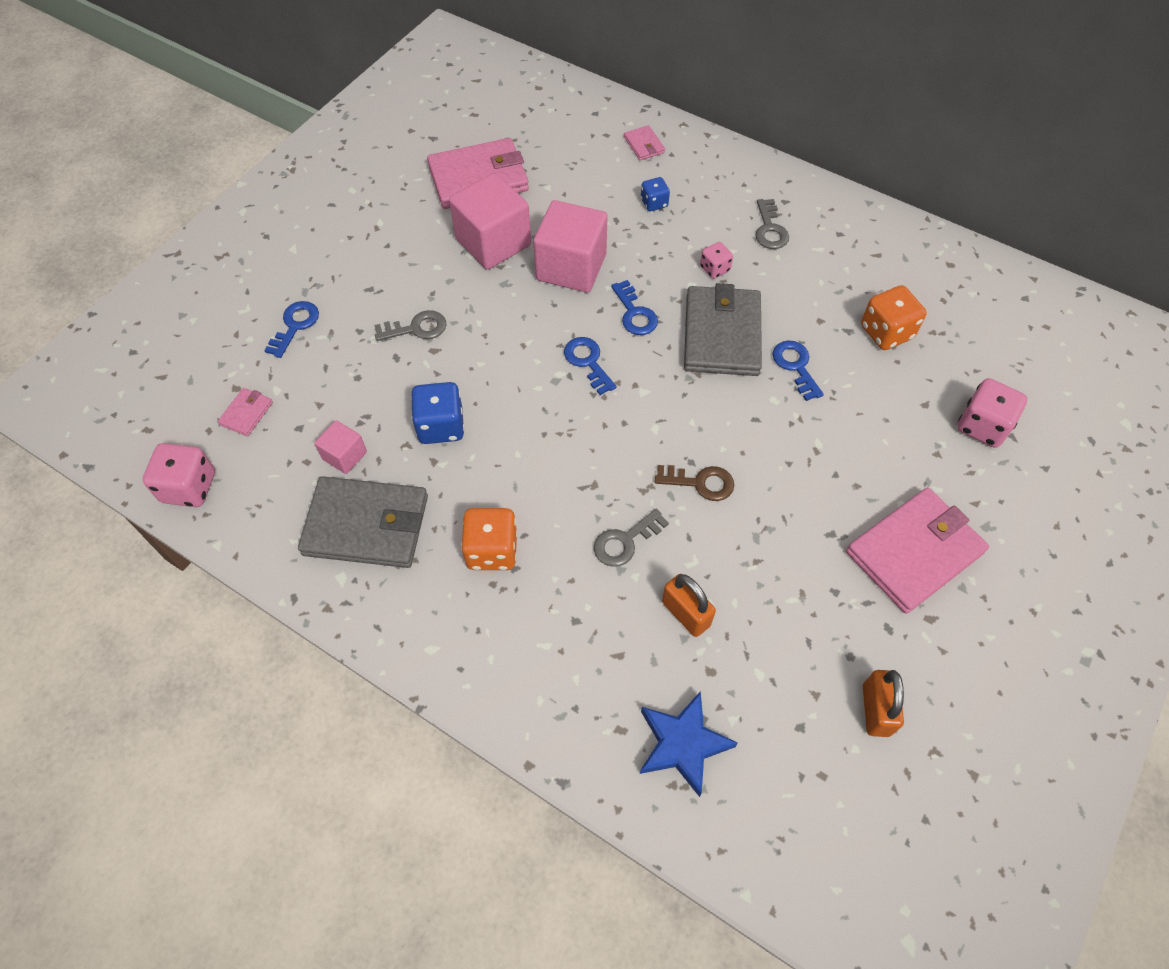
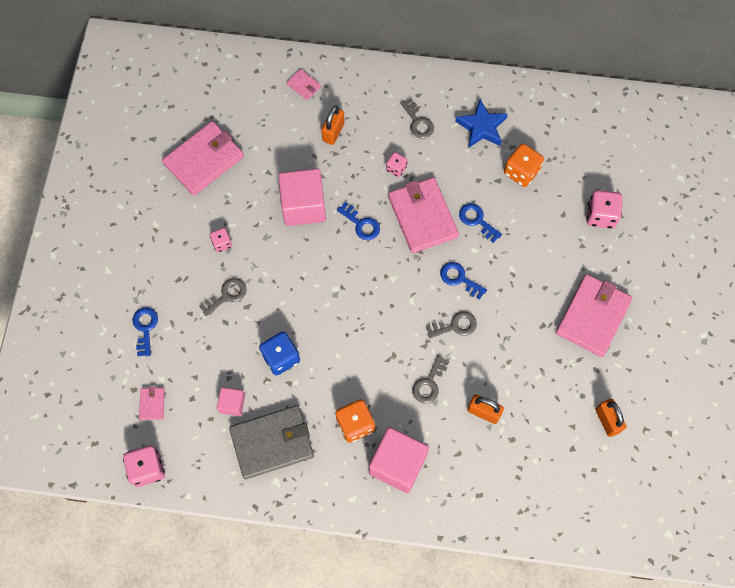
camera: 25 degrees left, 10 degrees up
(446, 270) = (222, 243): none -> pink dice
(493, 242) = (242, 208): pink cube -> pink cube (397, 464)
(588, 362) = (349, 272): blue key -> blue key (459, 279)
(654, 203) = (333, 132): blue dice -> orange padlock
(682, 744) = (515, 487): blue star -> blue star (481, 127)
(700, 483) = (455, 326): brown key -> grey key
(721, 334) = (422, 216): grey wallet -> pink wallet

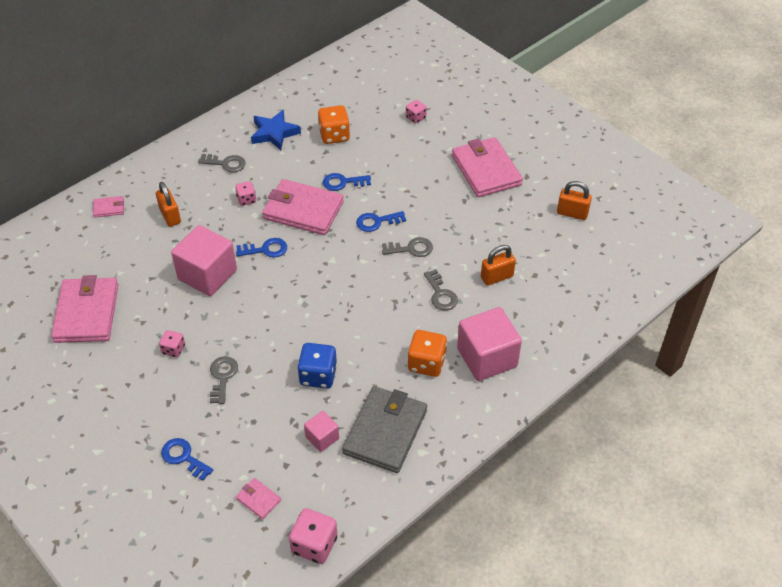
camera: 50 degrees left, 20 degrees down
(455, 326) = (411, 248): grey key -> grey key turned 60 degrees clockwise
(601, 215) = (415, 118): pink dice -> pink dice, size x0.59

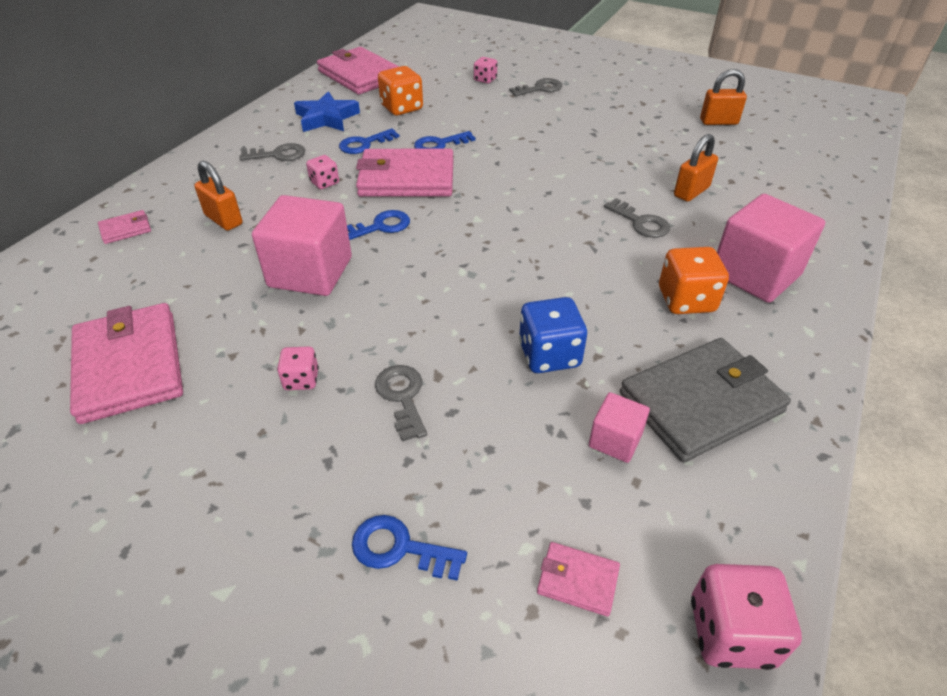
camera: 20 degrees left, 5 degrees down
(377, 222) = (507, 171): blue key -> blue key (364, 144)
(385, 431) = (701, 402): grey wallet -> grey wallet turned 60 degrees clockwise
(411, 248) = (568, 187): grey key -> grey key (540, 88)
(486, 170) = (595, 105): pink wallet -> pink wallet (360, 75)

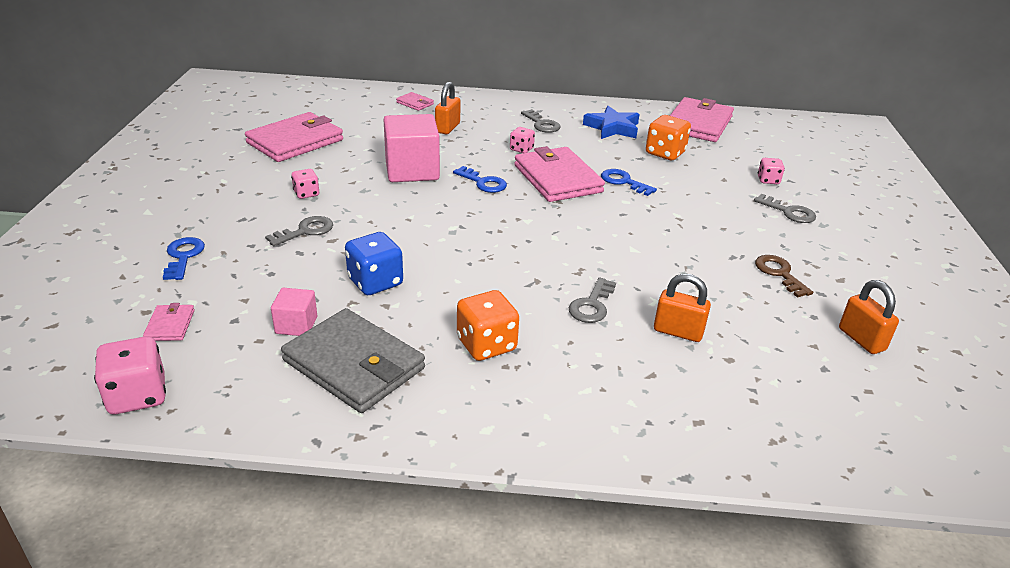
camera: 65 degrees right, 10 degrees down
(364, 144) = (590, 151): blue key -> none
(626, 123) = (779, 274): none -> brown key
(755, 274) = (558, 387): pink cube -> none

